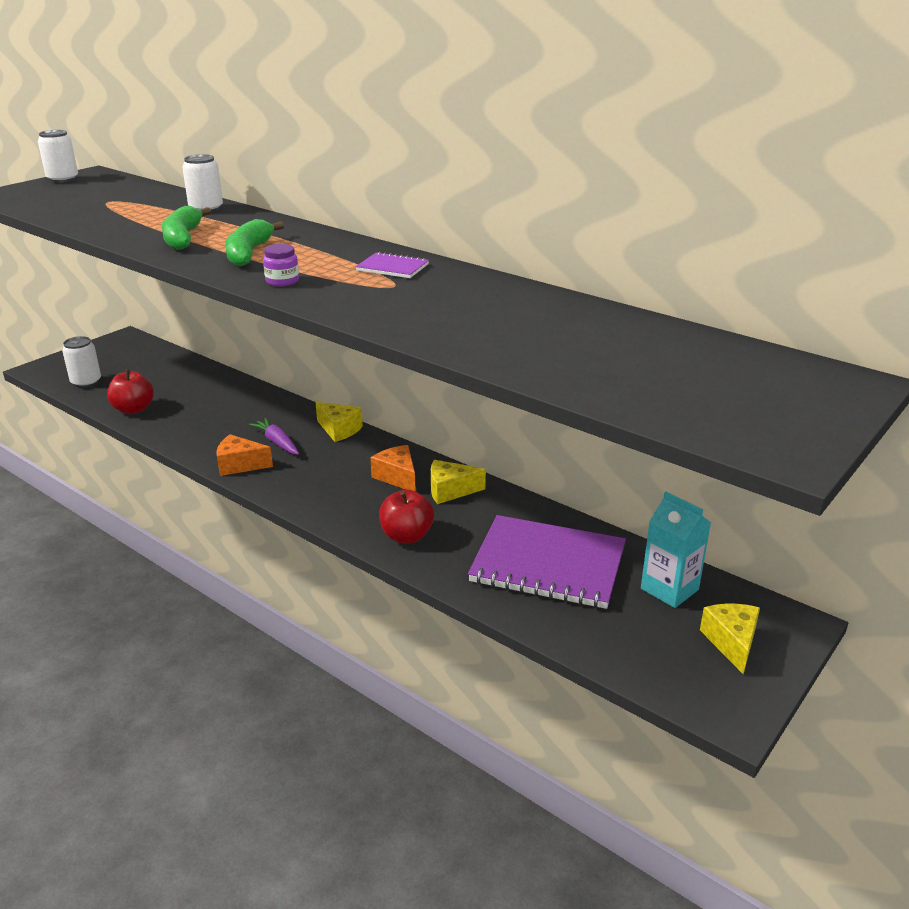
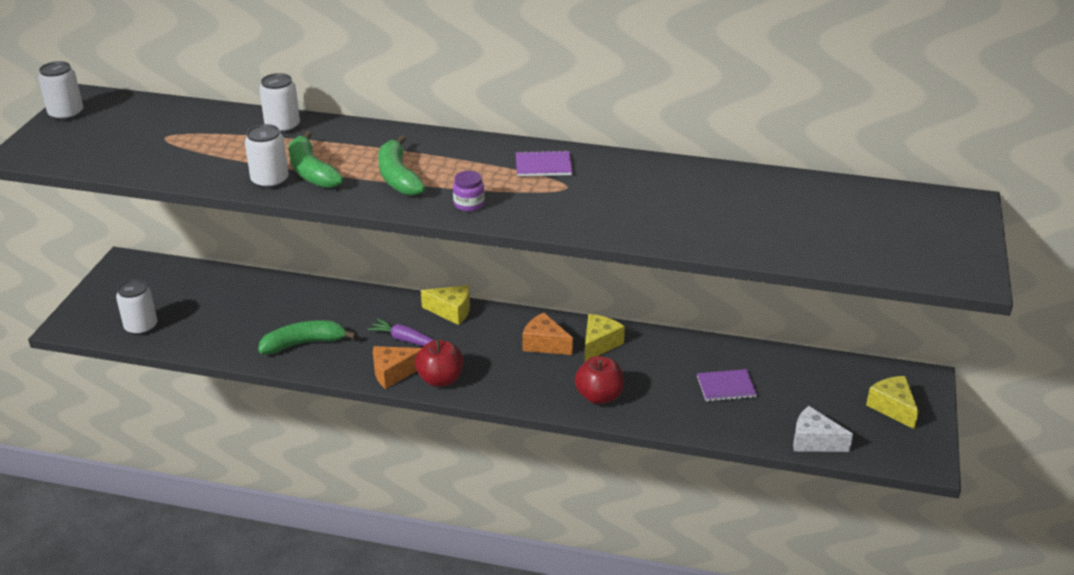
camera: 25 degrees left, 5 degrees up
(133, 409) = (227, 344): red apple -> red apple (440, 379)
(141, 238) = (270, 181): none -> white can
(192, 424) = (304, 343): none -> green banana
(450, 491) = (599, 344): yellow cheese -> yellow cheese turned 150 degrees clockwise
(548, 564) = (726, 387): purple notebook -> purple notebook, size x0.45
(604, 649) = (814, 441): none -> white cheese
(669, 589) = (825, 379): turquoise carton -> none

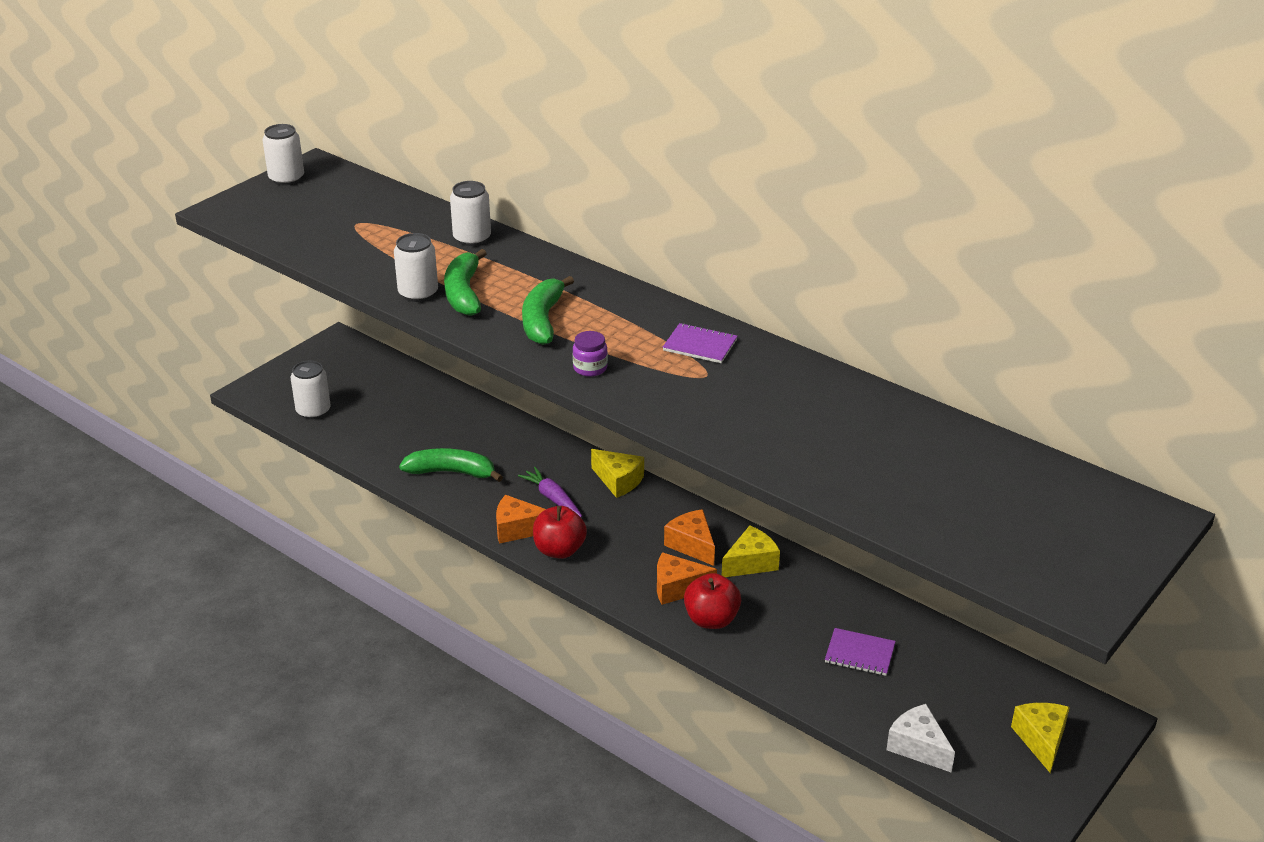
camera: 25 degrees right, 0 degrees up
(556, 380) = (677, 588): none -> orange cheese

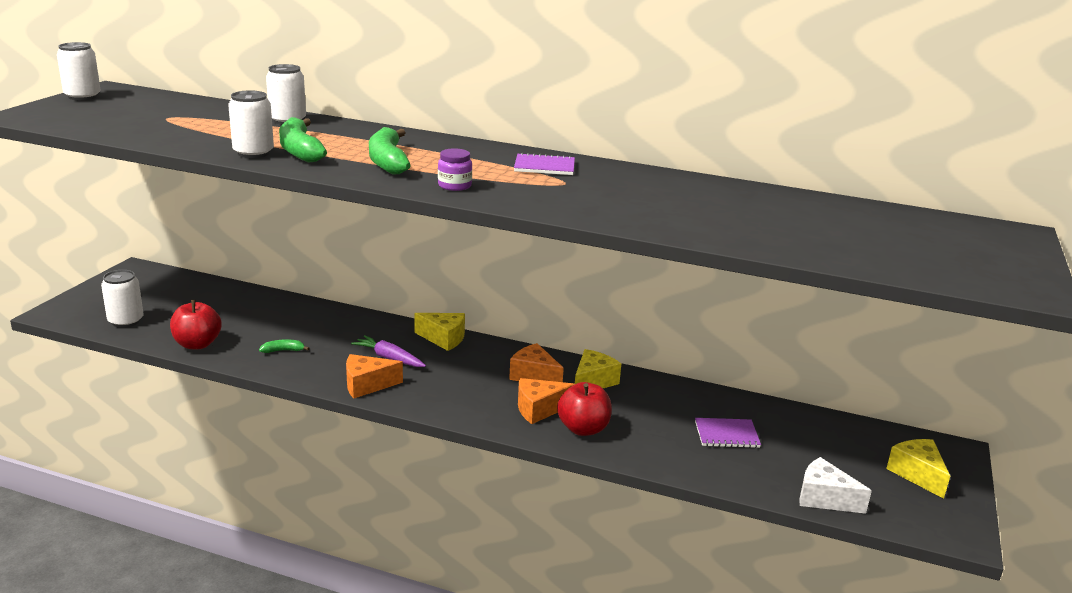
camera: 20 degrees left, 10 degrees down
(451, 472) = (283, 350): green banana -> green banana, size x0.48
(559, 550) = (414, 396): red apple -> red apple (197, 344)

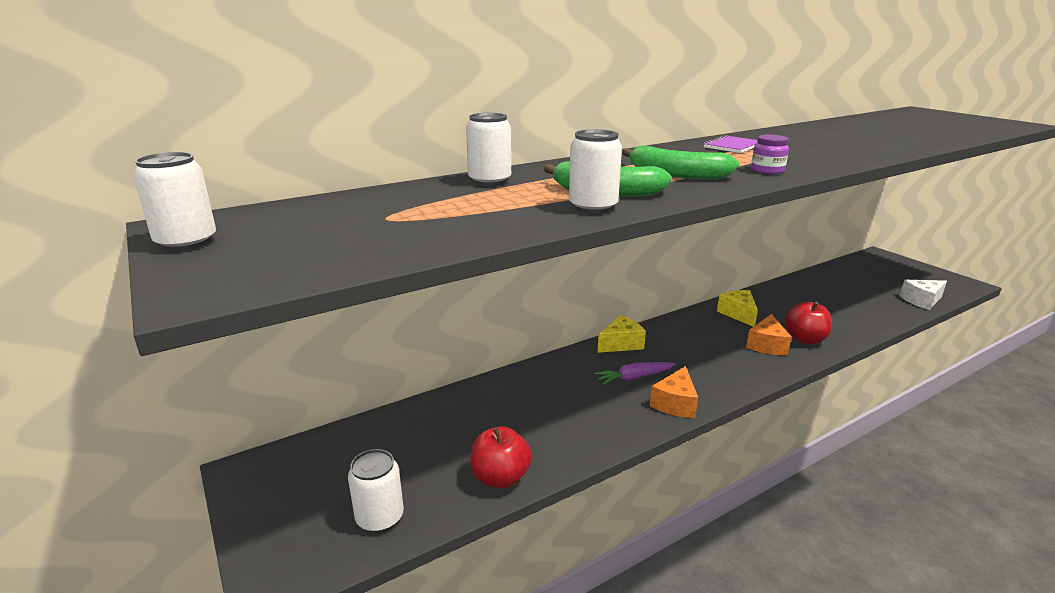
camera: 50 degrees left, 0 degrees up
(283, 350) = (568, 427): green banana -> none
(534, 376) = (714, 330): orange cheese -> none
(726, 434) = (835, 300): purple notebook -> none
(917, 474) = (902, 271): yellow cheese -> none

